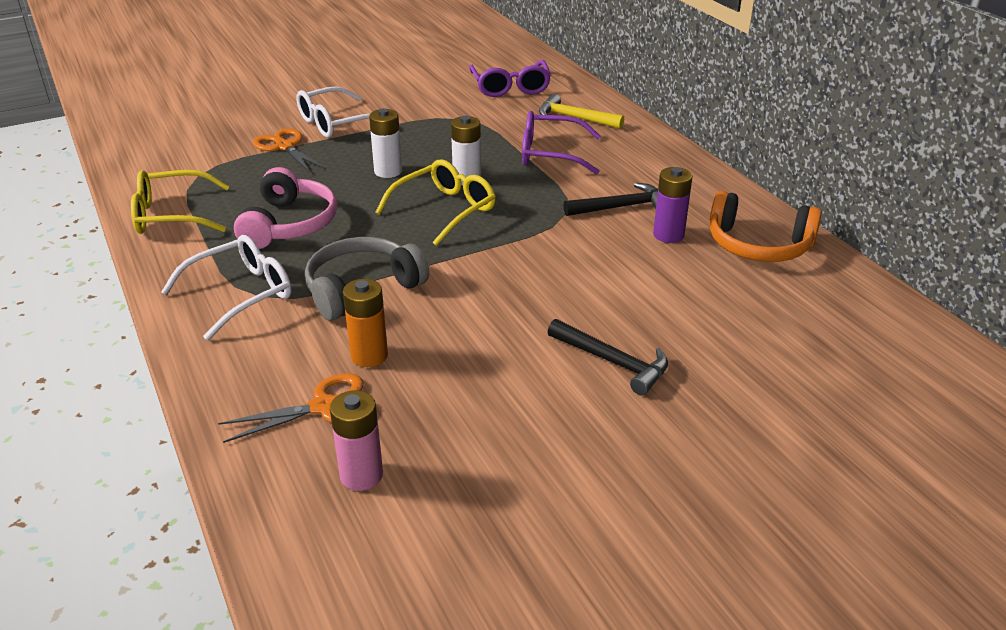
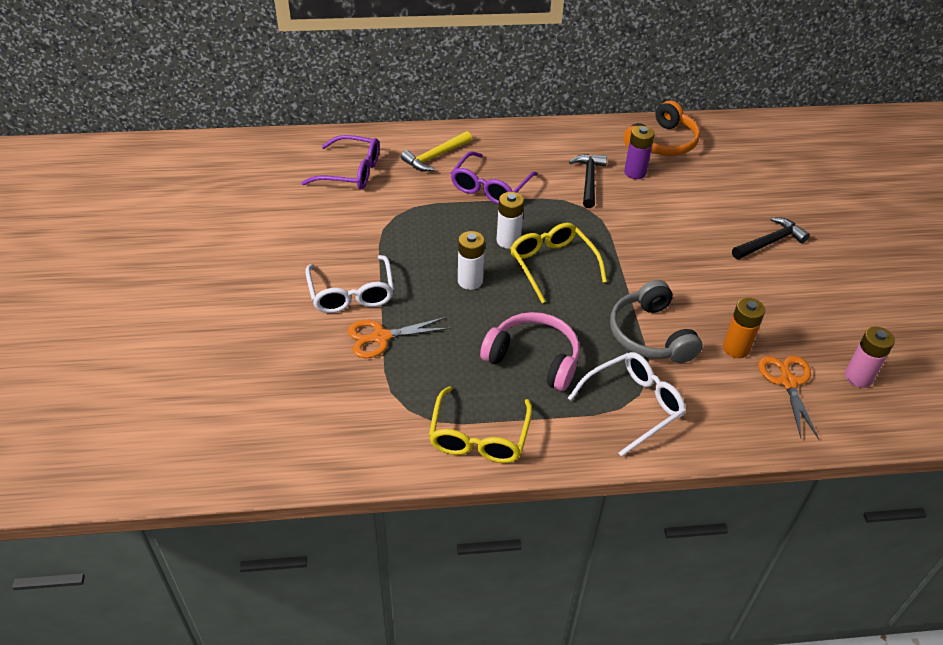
camera: 70 degrees left, 10 degrees up
(241, 294) = (633, 405): white glasses -> white glasses turned 75 degrees clockwise

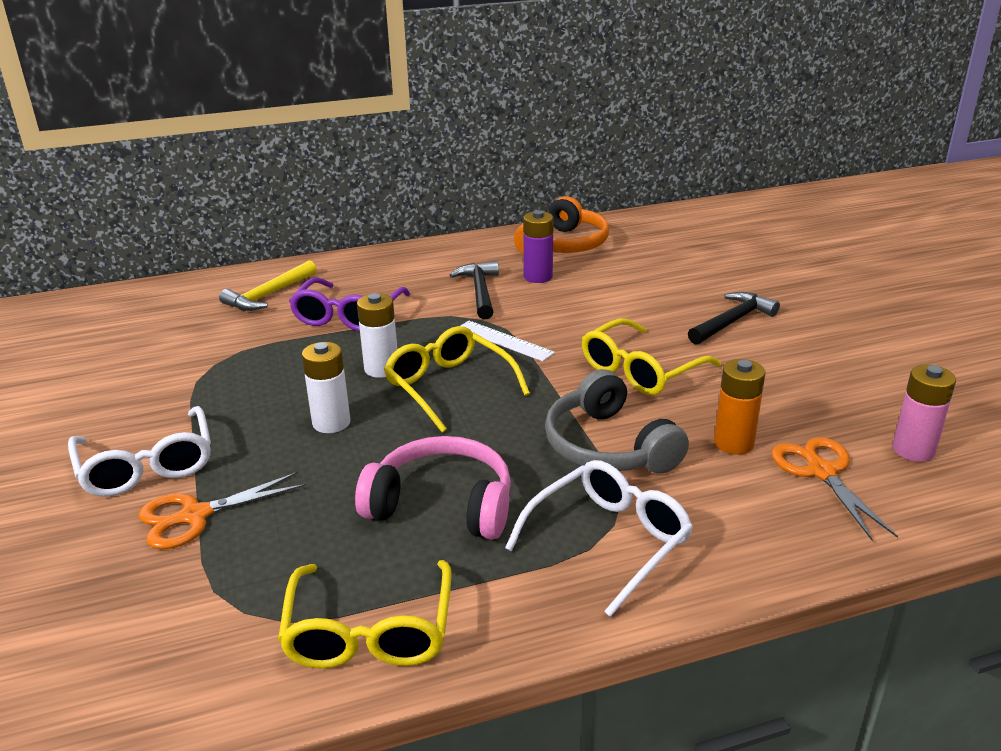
camera: 10 degrees left, 15 degrees down
(351, 172) = (149, 325): purple glasses -> none
(598, 230) = (504, 340): none -> white ruler
(689, 275) = (640, 370): none -> yellow glasses

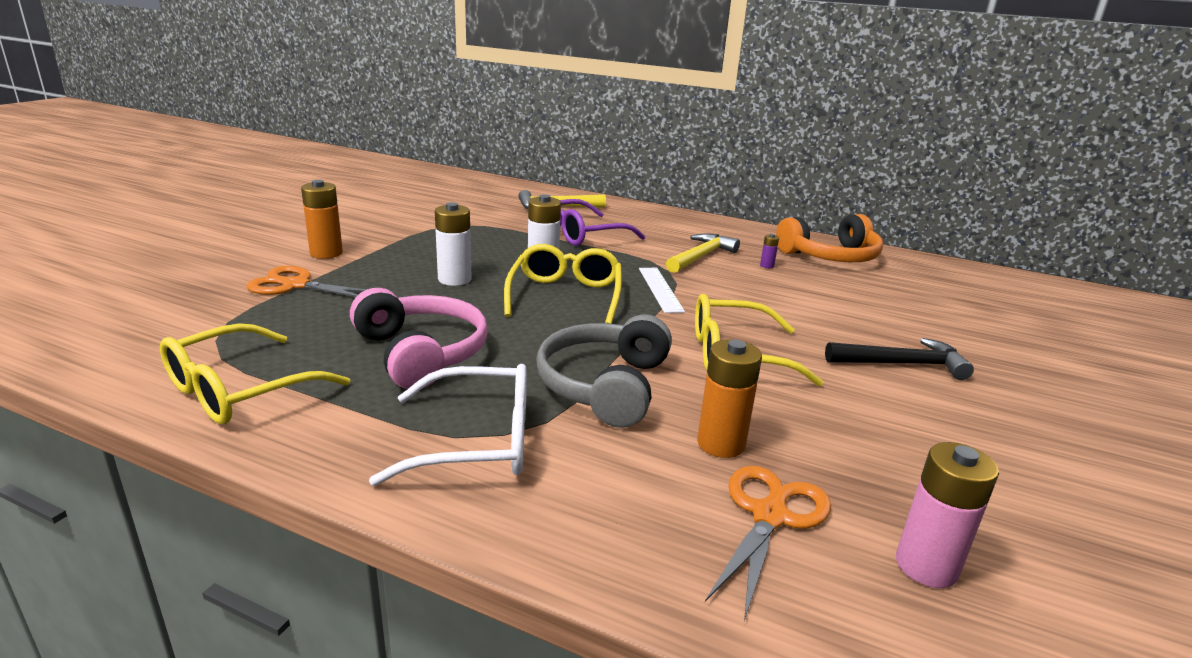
camera: 40 degrees right, 5 degrees down
(147, 466) = (326, 253): white glasses -> orange battery
(480, 291) = (701, 256): black hammer -> yellow hammer
(538, 277) = (767, 266): purple battery -> purple battery, size x0.47

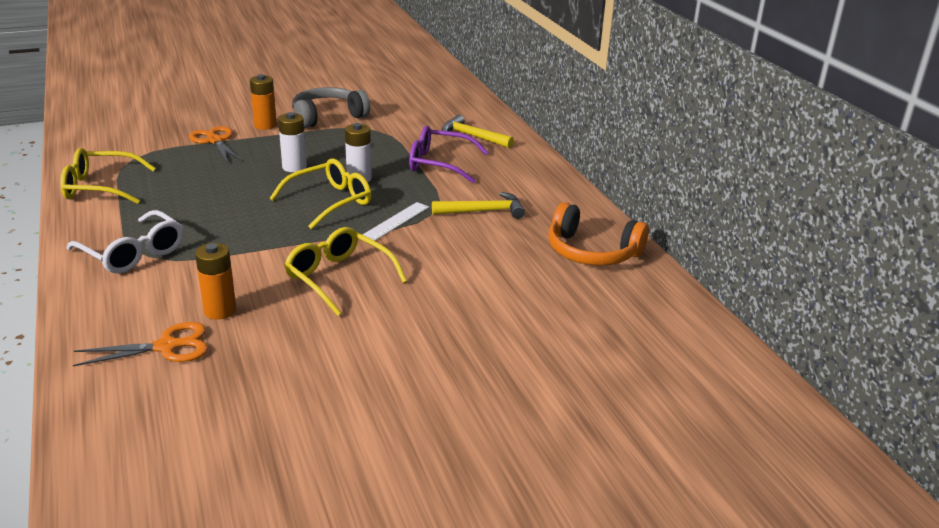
camera: 45 degrees right, 5 degrees up
(421, 353) = (194, 202): pink headphones -> none
(605, 386) = (235, 258): grey headphones -> grey headphones (328, 117)
(767, 266) = (515, 237): purple battery -> none
(901, 364) = (424, 334): black hammer -> none
(926, 566) = (176, 402): pink battery -> none

